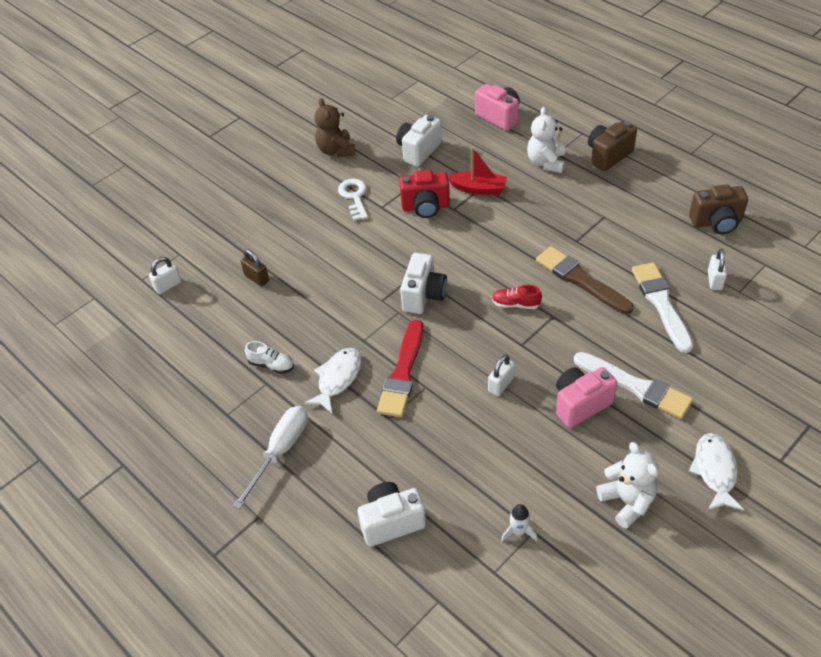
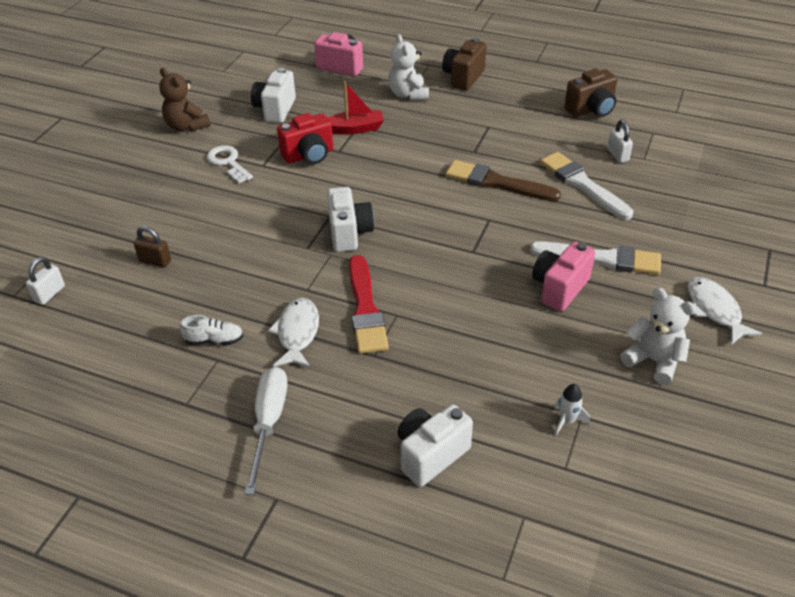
camera: 25 degrees left, 5 degrees down
(501, 384) = (472, 292): white padlock -> none
(515, 304) = (447, 218): red shoe -> none

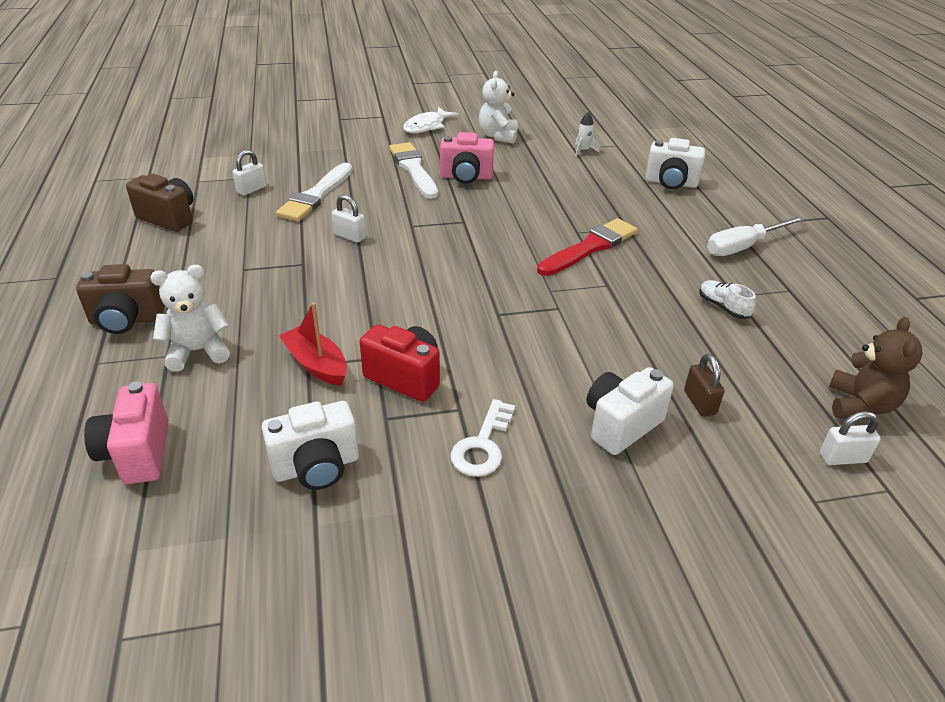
camera: 125 degrees left, 5 degrees down
(186, 126) = (436, 554): brown teddy bear -> brown teddy bear (860, 405)
(297, 333) = (657, 269): white fish -> none
(349, 233) = (510, 291): white camera -> white camera (621, 425)
(408, 94) = (198, 351): white teddy bear -> white teddy bear turned 150 degrees counterclockwise
(497, 182) = (350, 236): brown brush -> white padlock

